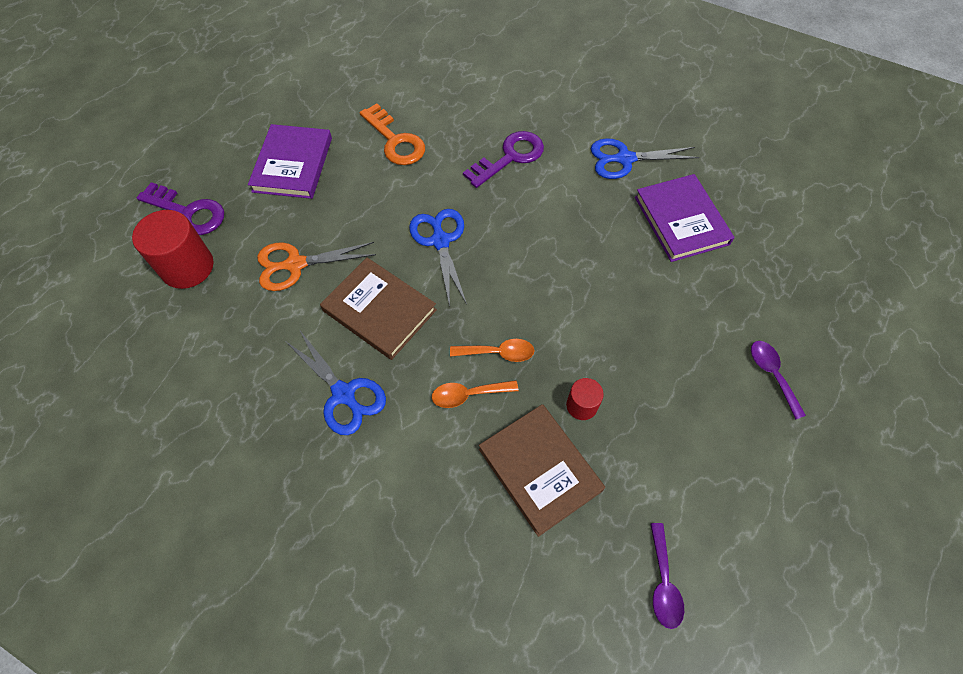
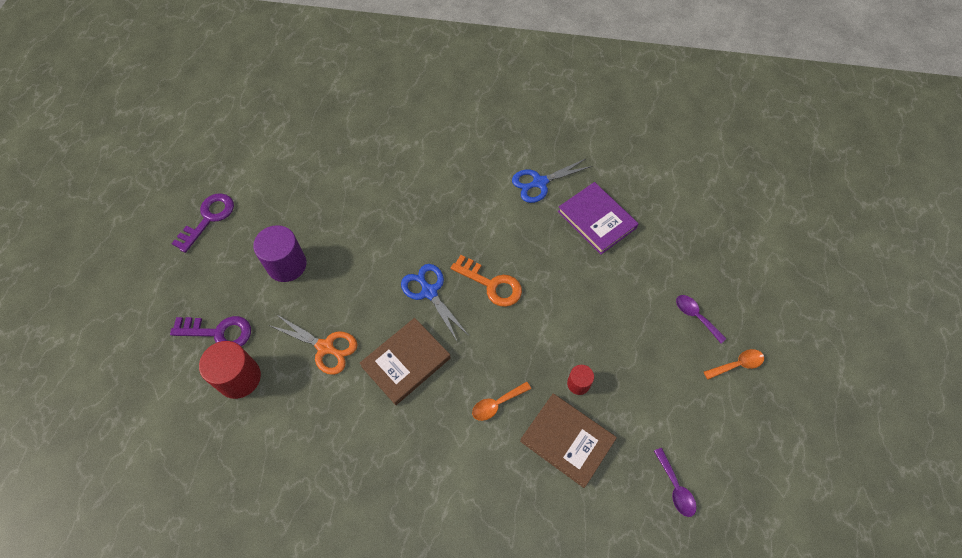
camera: 20 degrees left, 0 degrees up
(293, 164) = (287, 265): purple book -> purple cylinder
(295, 264) = (325, 347): orange scissors -> orange scissors turned 120 degrees counterclockwise
(344, 394) = (406, 436): blue scissors -> none
(379, 310) = (406, 362): brown book -> brown book turned 60 degrees counterclockwise
(395, 140) = (360, 219): orange key -> orange key (491, 284)
(498, 353) = (506, 365): orange spoon -> orange spoon (737, 365)
(509, 157) = (454, 207): purple key -> purple key (208, 218)

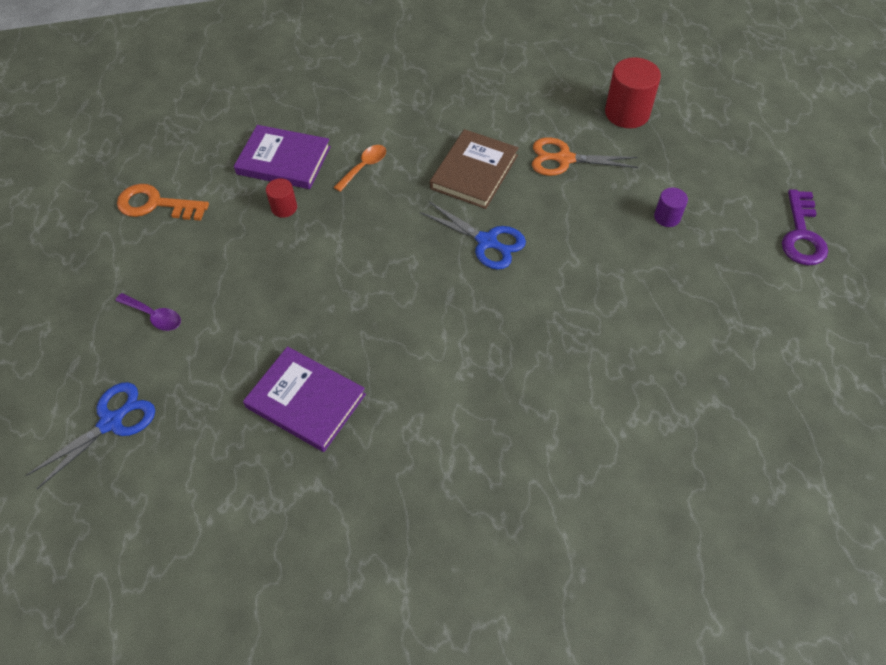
camera: 160 degrees right, 5 degrees down
(218, 332) = (680, 139): purple key -> none
(287, 265) = (667, 217): purple cylinder -> purple cylinder, size x0.53
(491, 284) = (418, 273): orange key -> orange key (156, 204)
(539, 183) = (406, 430): blue scissors -> blue scissors (111, 422)
(567, 440) = (284, 160): brown book -> purple book
(675, 487) = (171, 157): purple spoon -> none
(737, 365) = (103, 279): orange spoon -> none

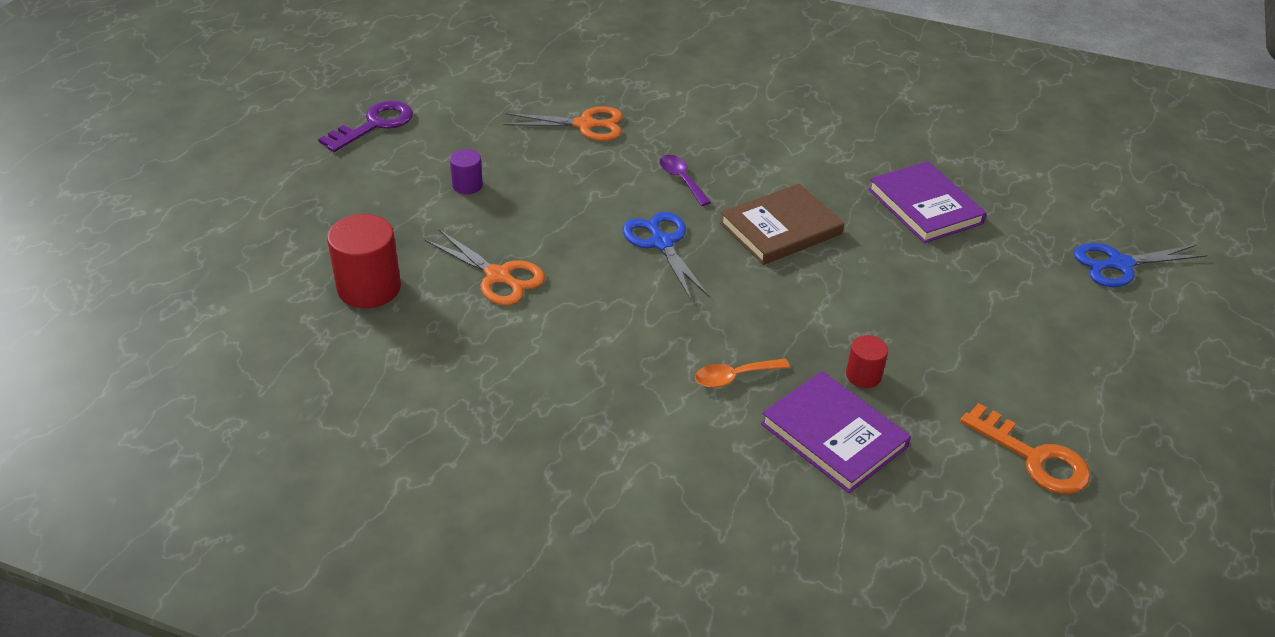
camera: 150 degrees left, 15 degrees down
(154, 316) = (1060, 332): purple spoon -> purple spoon (681, 179)
(474, 172) = (610, 310): brown book -> brown book (781, 229)
(656, 333) = (585, 125): none -> orange scissors

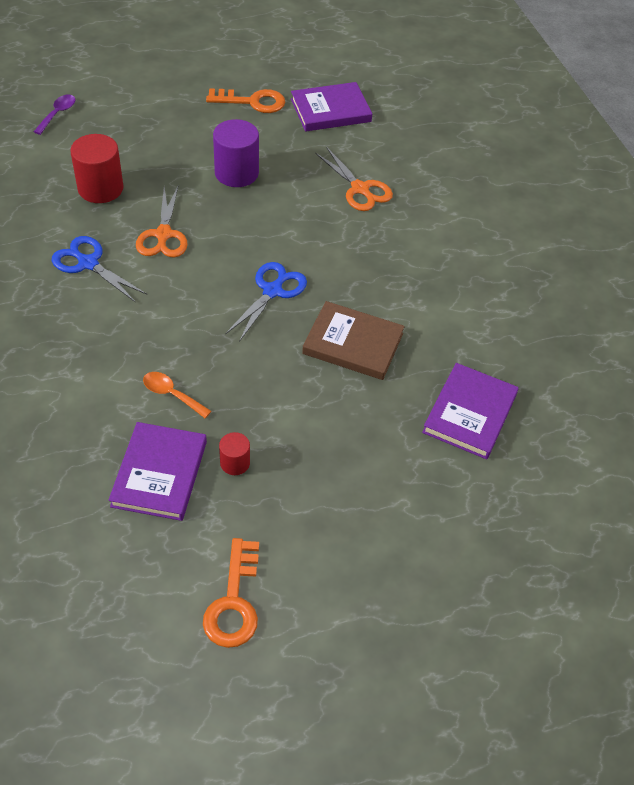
camera: 50 degrees right, 10 degrees up
(374, 125) = (252, 102): purple key -> orange key
(454, 87) = (330, 110): none -> purple book
(467, 185) = (236, 173): purple cylinder -> purple cylinder, size x1.87
(681, 179) = (352, 266): purple spoon -> purple spoon (58, 114)
(1119, 264) = (528, 573): blue scissors -> blue scissors (88, 263)

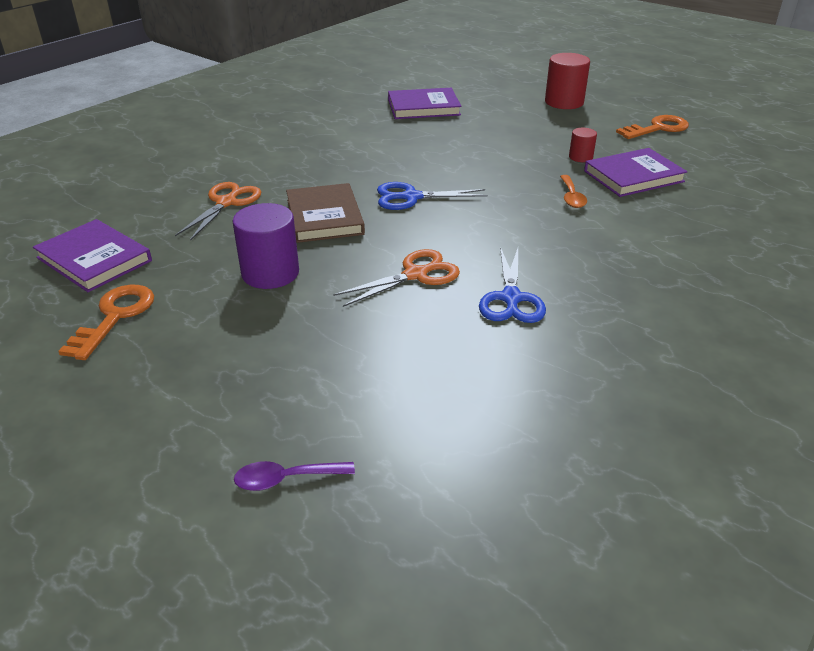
camera: 120 degrees left, 15 degrees down
(100, 188) = (397, 349): red cylinder -> red cylinder (564, 102)
(252, 102) = (114, 317): orange key -> orange key turned 45 degrees clockwise
(353, 344) = (420, 153): brown book -> brown book (324, 217)

